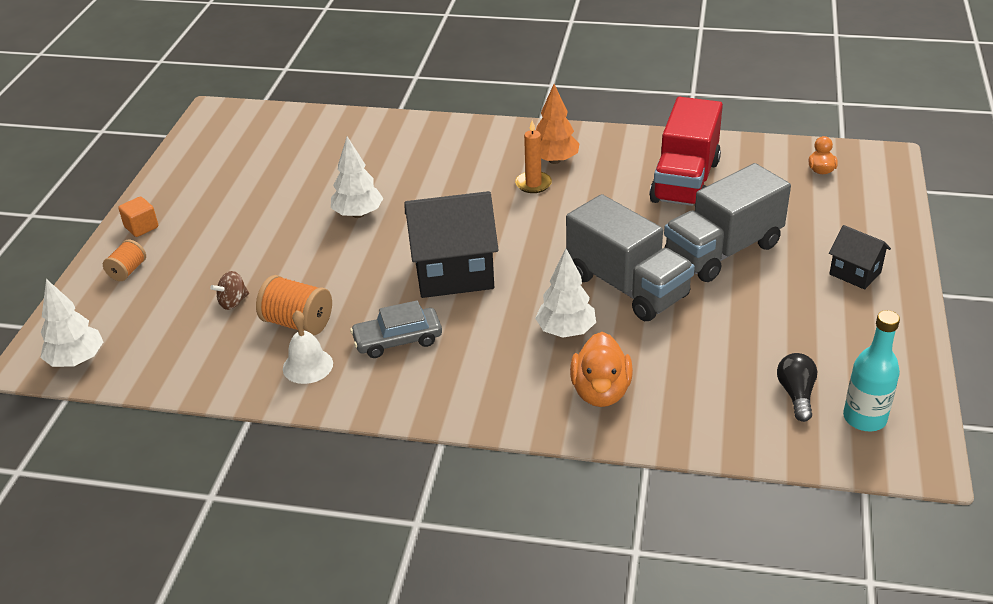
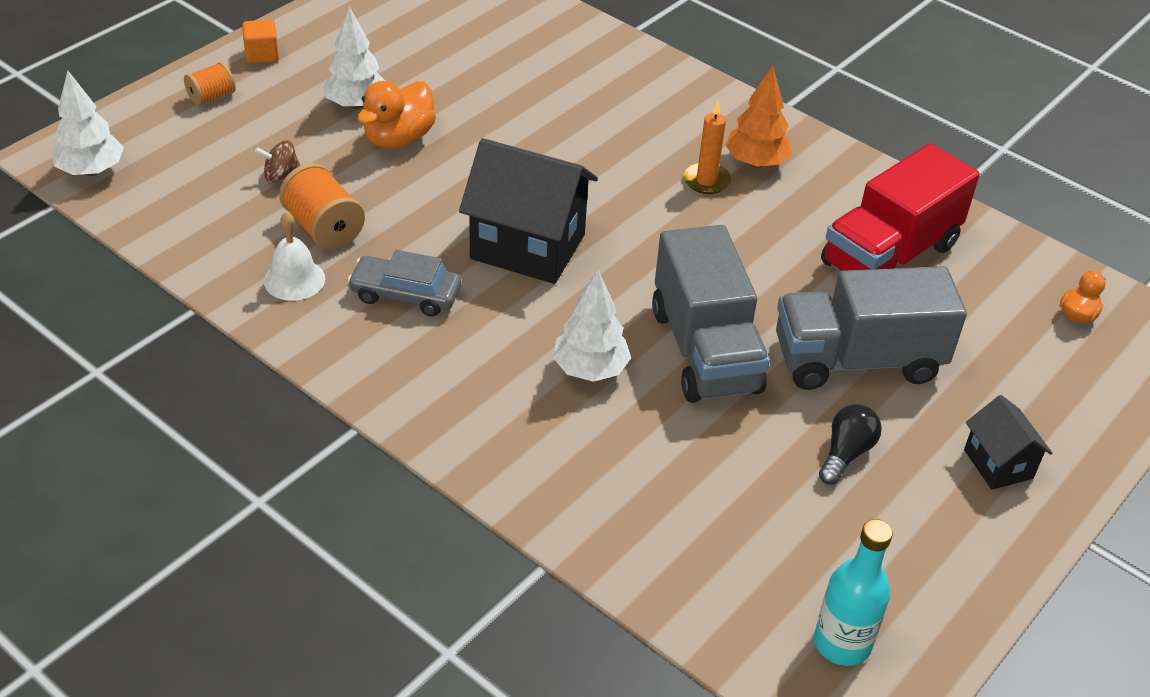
camera: 25 degrees right, 5 degrees up
(358, 214) = (486, 134): white tree -> white tree (356, 104)
(600, 392) = (566, 457): orange duck -> orange duck (398, 139)
(796, 394) = (786, 573): black light bulb -> black light bulb (846, 454)

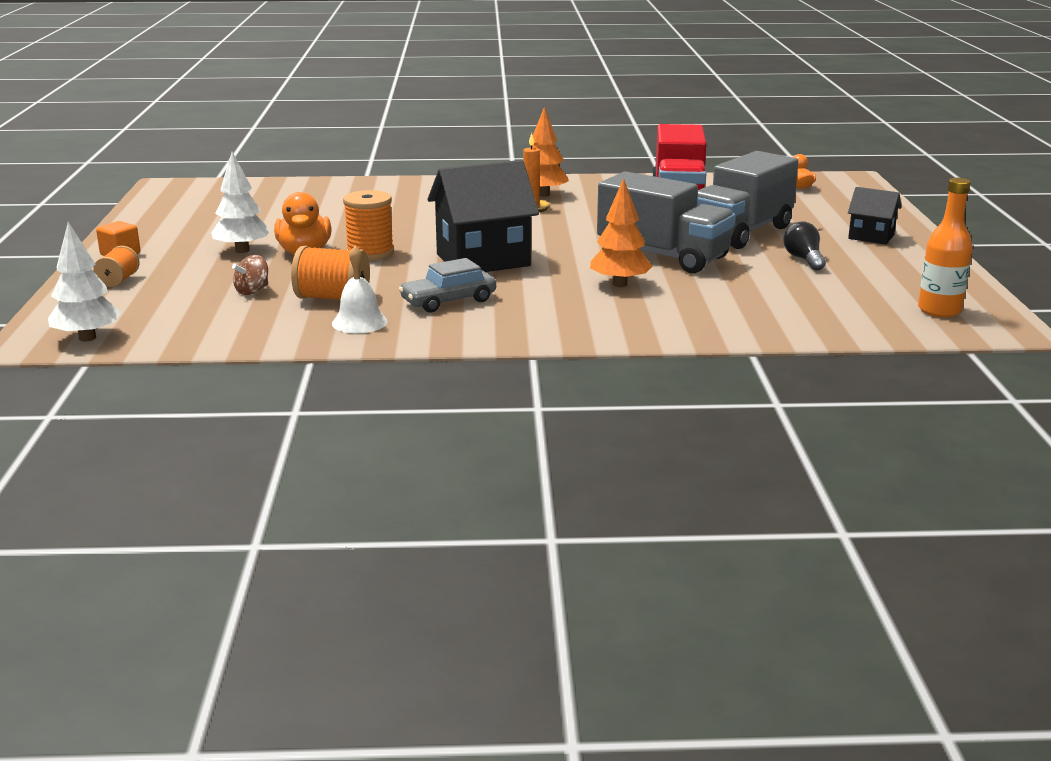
camera: 40 degrees left, 20 degrees down
(450, 173) = (370, 253): none -> orange spool
(590, 370) = (619, 284): white tree -> orange tree
(842, 643) = (939, 310): turquoise bottle -> orange bottle

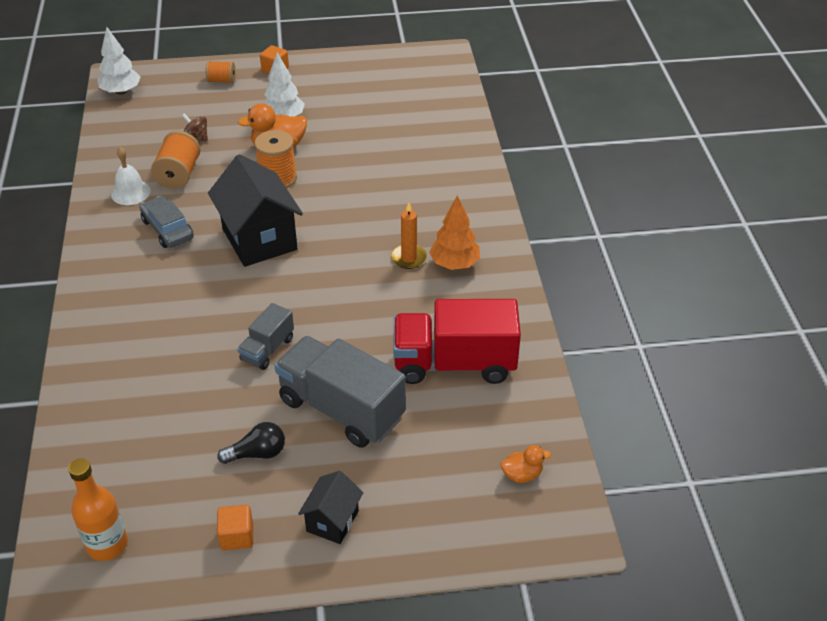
camera: 85 degrees right, 20 degrees up
(619, 284) = (196, 321): orange tree -> none
(663, 256) = (267, 349): grey truck -> grey truck, size x0.51
(903, 265) = (237, 536): none -> orange cube

